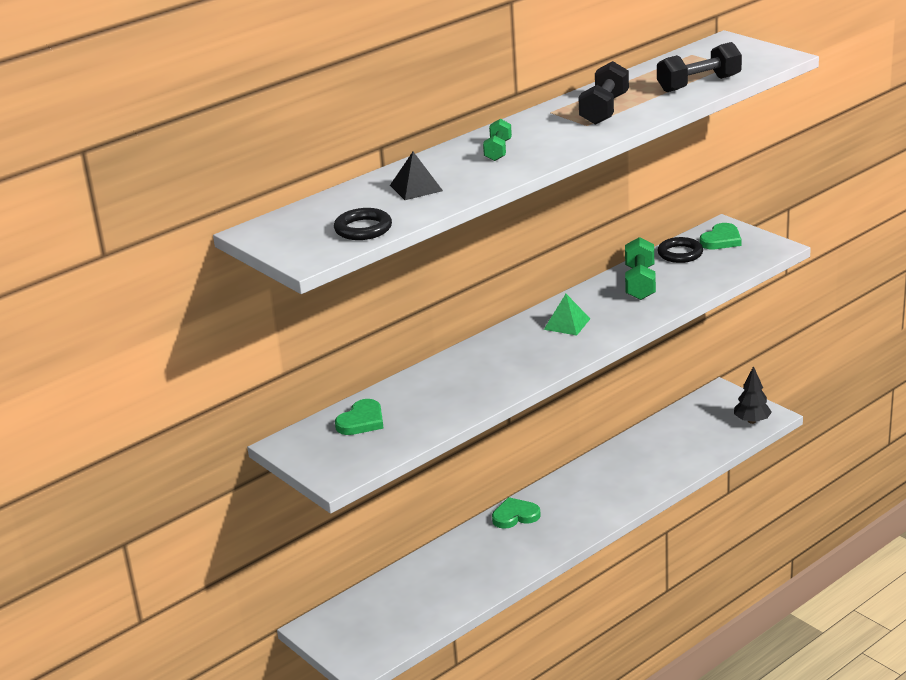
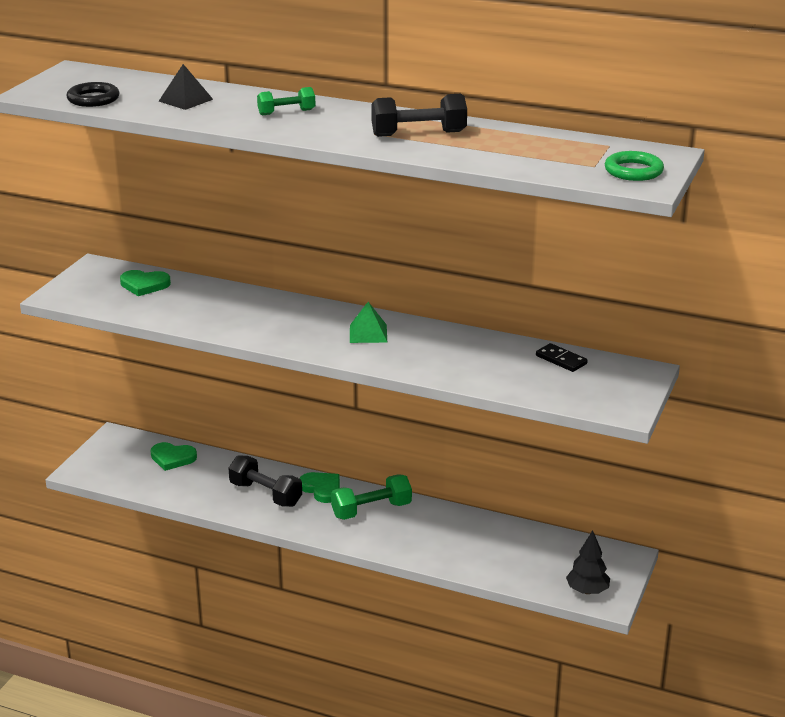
camera: 60 degrees right, 0 degrees up
(640, 283) = (479, 352): green dumbbell -> green dumbbell (371, 510)
(680, 253) = (561, 360): black ring -> black domino
(699, 84) = (525, 161): black dumbbell -> black dumbbell (265, 494)
(721, 240) = (613, 376): green heart -> green heart (172, 458)
(750, 55) = (633, 171): none -> green ring

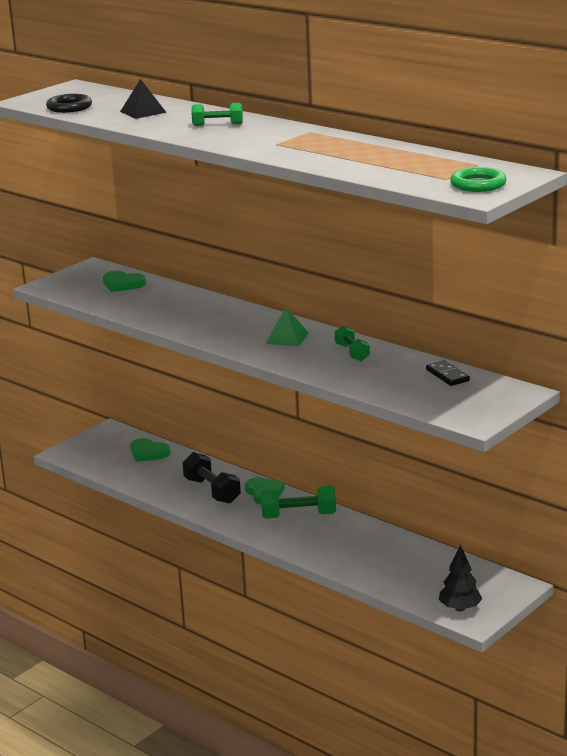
camera: 20 degrees right, 5 degrees down
(418, 134) = (314, 146): black dumbbell -> none
(447, 344) = (352, 353): none -> green dumbbell

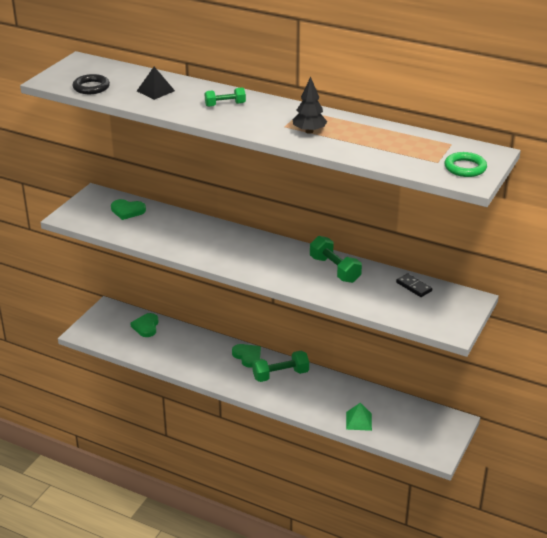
camera: 15 degrees left, 10 degrees up
(148, 453) = (146, 326): green heart -> green heart turned 75 degrees clockwise
(212, 491) = (208, 358): black dumbbell -> none
(287, 338) = (279, 258): green pyramid -> green pyramid (358, 421)
(352, 353) = (334, 269): green dumbbell -> green dumbbell, size x1.60
(460, 608) = (425, 446): black tree -> black tree (309, 131)

